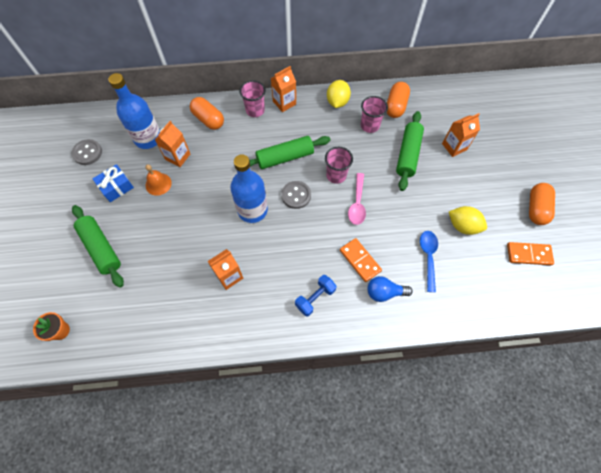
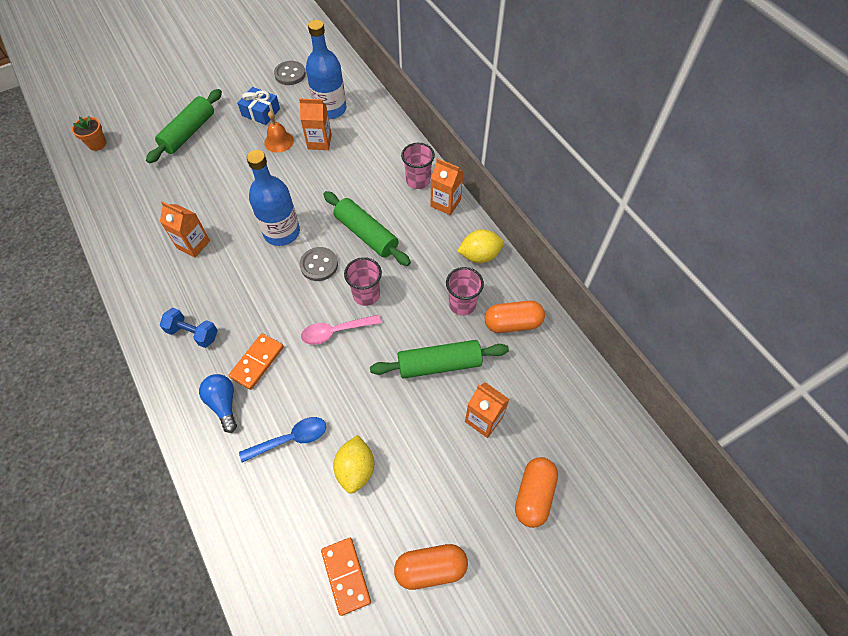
camera: 65 degrees right, 5 degrees down
(208, 119) = (381, 146): orange capsule -> orange capsule (533, 495)

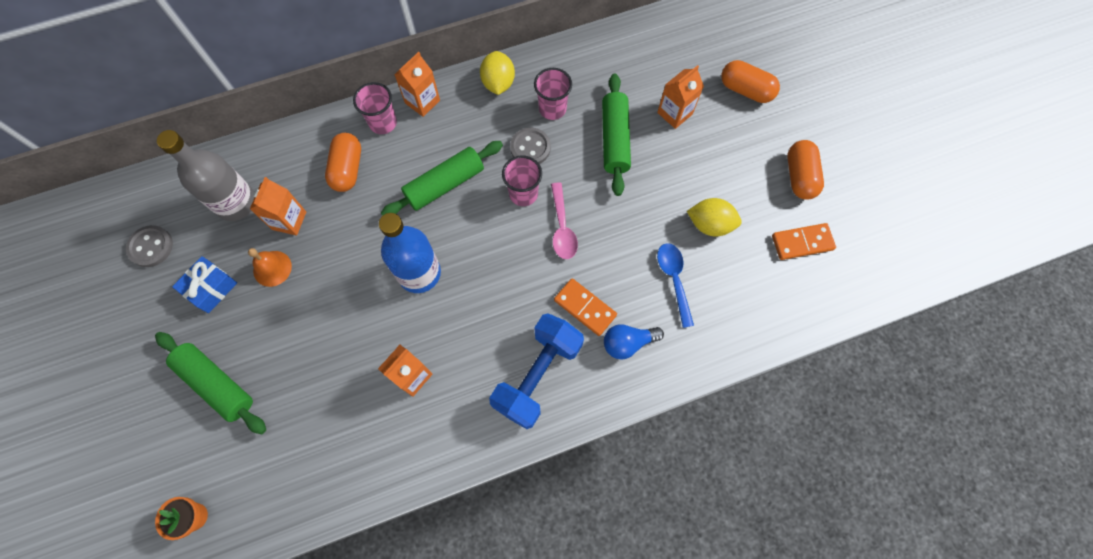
camera: 80 degrees left, 10 degrees up
(193, 333) = (537, 375): blue dumbbell -> blue dumbbell, size x1.81
(319, 265) = (475, 237): grey button -> grey button (530, 148)
(330, 109) = (236, 203): blue bottle -> grey bottle
(512, 323) = (581, 71): orange capsule -> orange capsule (347, 169)

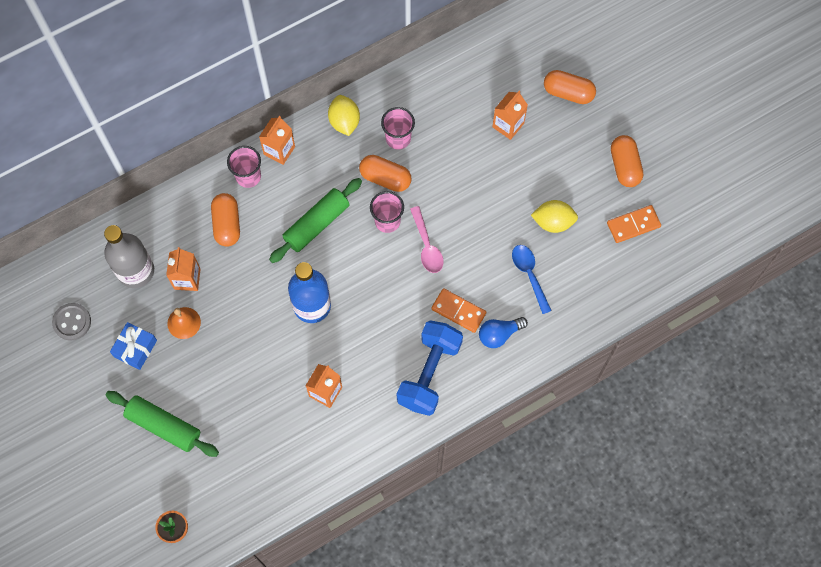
camera: 10 degrees left, 0 degrees up
(530, 148) = (385, 178): grey button -> orange capsule
(615, 139) = (459, 158): green rolling pin -> none

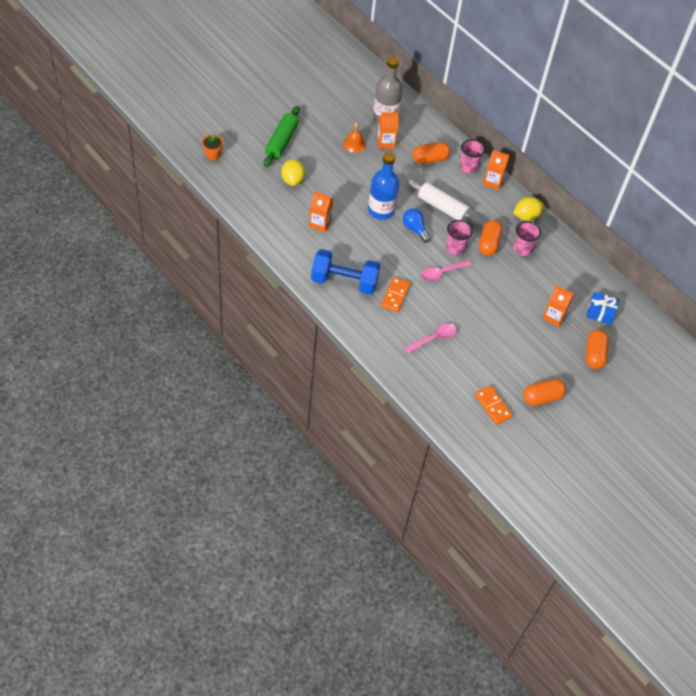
camera: 75 degrees right, 15 degrees down
(72, 322) = (343, 89): grey button -> none
(135, 348) = (331, 122): blue gift -> blue gift (600, 312)
(317, 224) = (442, 207): green rolling pin -> white rolling pin
(499, 334) = (382, 322): blue light bulb -> blue light bulb (415, 229)
(529, 275) = (434, 338): blue spoon -> pink spoon
(553, 222) = (481, 351): yellow lemon -> yellow lemon (292, 180)

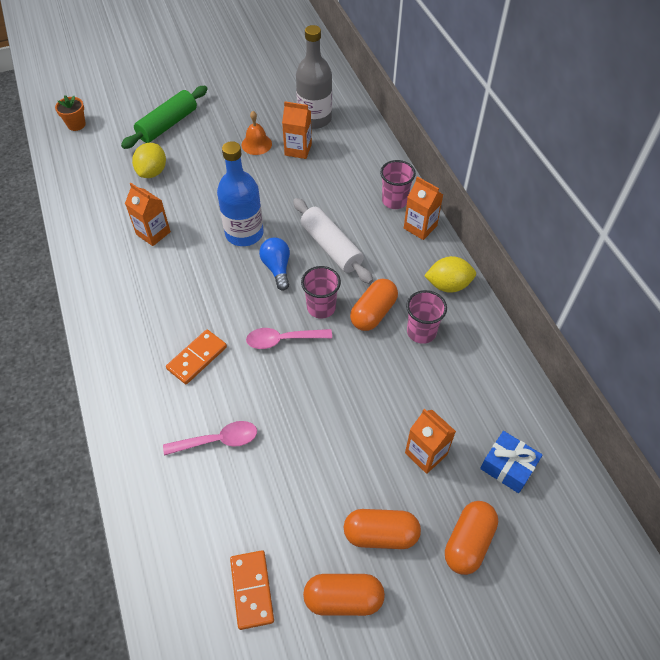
camera: 25 degrees right, 0 degrees up
(344, 281) = (137, 320): blue dumbbell -> none
(430, 159) = (346, 181): orange capsule -> orange capsule (380, 534)

